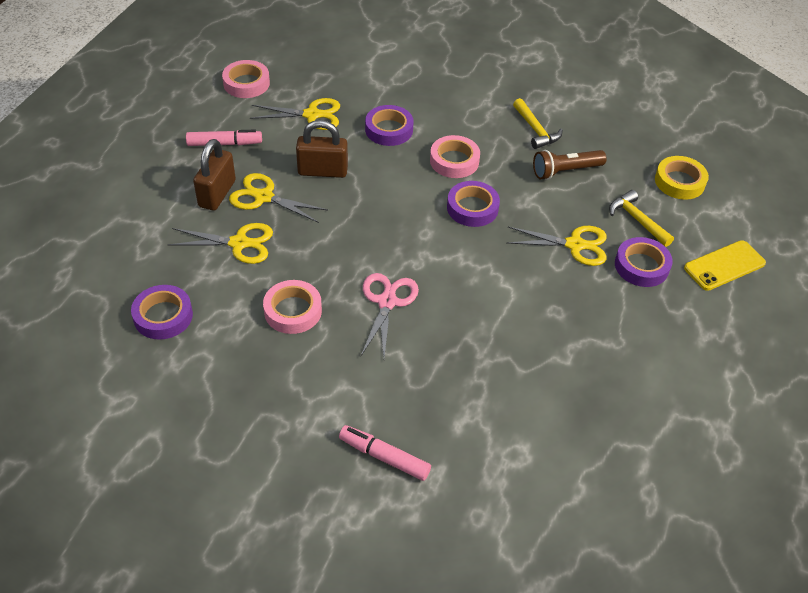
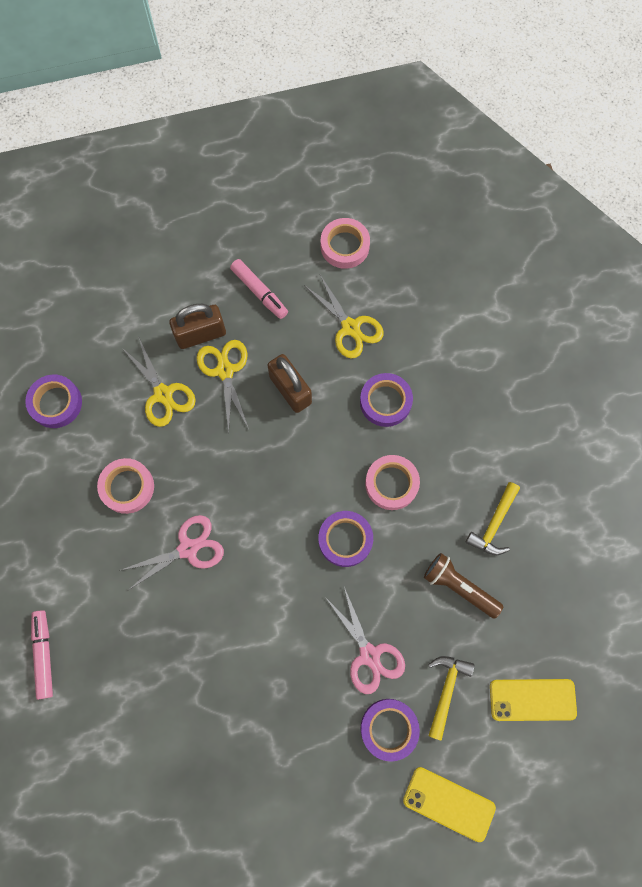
camera: 55 degrees right, 25 degrees up
(575, 245) = (369, 655): yellow scissors -> pink scissors
(679, 182) = (532, 699): yellow tape -> yellow phone

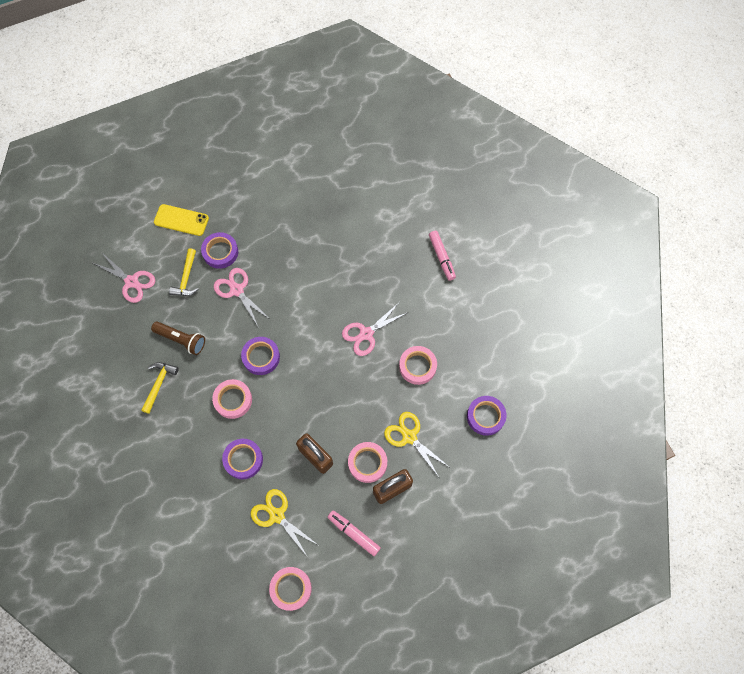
camera: 170 degrees right, 5 degrees down
(225, 370) = (367, 463): yellow scissors -> pink tape
(532, 699) = (131, 282): yellow phone -> pink scissors

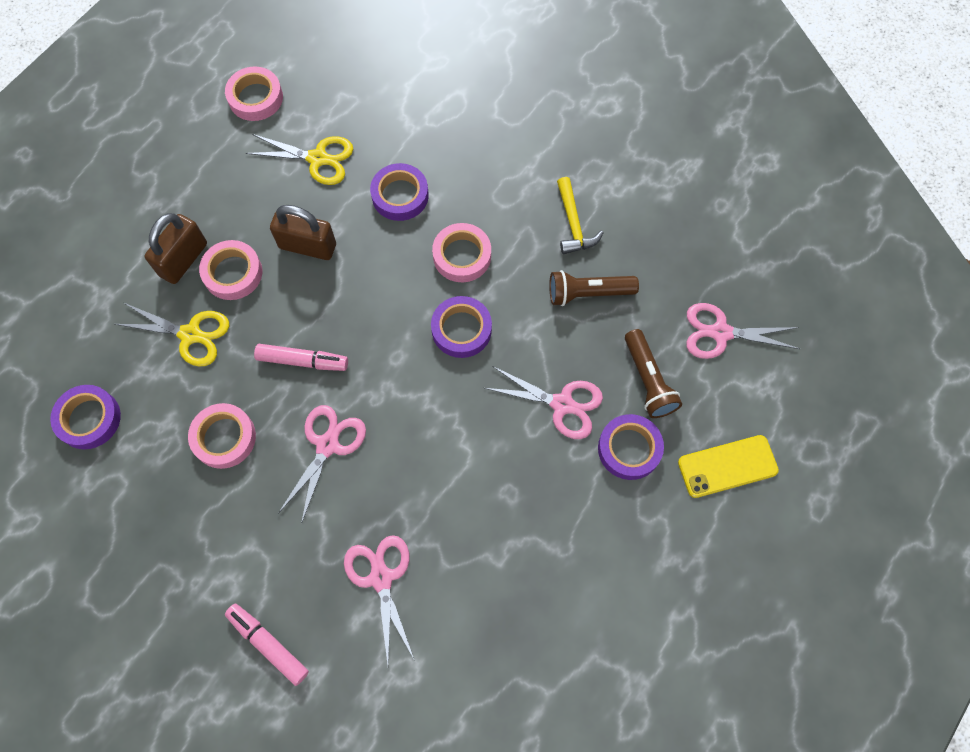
camera: 150 degrees right, 0 degrees up
(186, 278) = (648, 381): yellow hammer -> brown flashlight
(354, 533) = (209, 187): pink marker -> pink marker (302, 361)
(374, 258) = (381, 578): none -> pink scissors

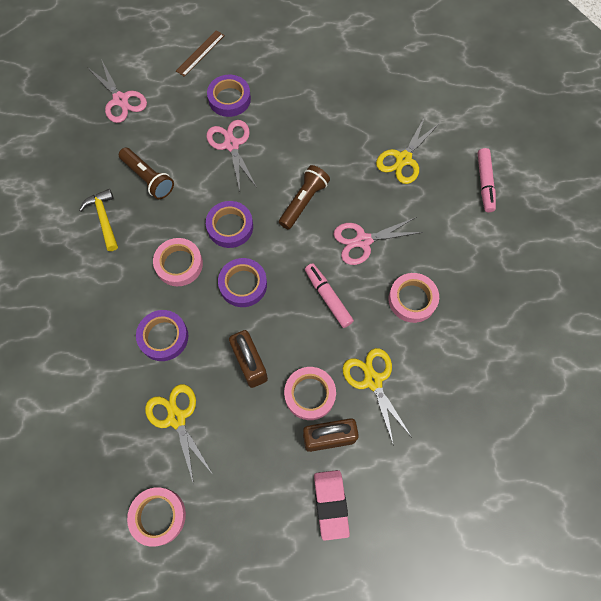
camera: 130 degrees left, 0 degrees up
(89, 419) = (478, 390): purple tape -> purple tape (243, 284)
(135, 220) = (331, 504): none -> pink eraser
(381, 578) = (403, 159): pink scissors -> yellow scissors
(573, 224) = (104, 218): yellow hammer -> yellow hammer turned 60 degrees counterclockwise
(648, 381) = (181, 115): brown flashlight -> brown flashlight (304, 201)
(727, 466) = (200, 53): yellow phone -> brown ruler

